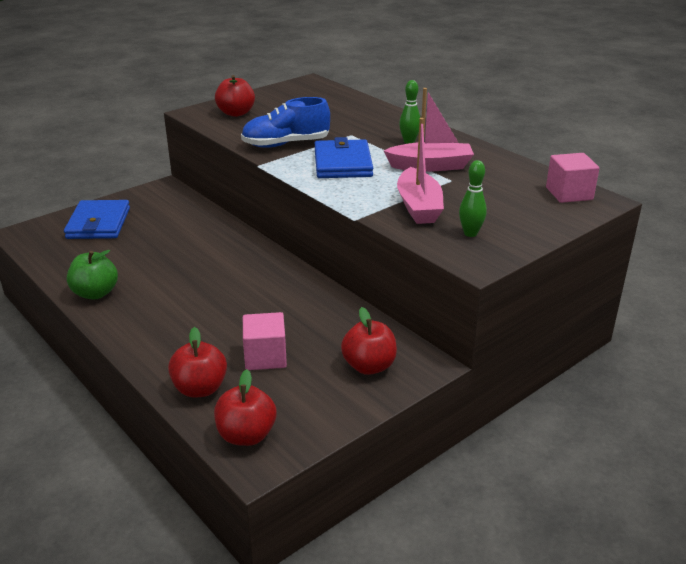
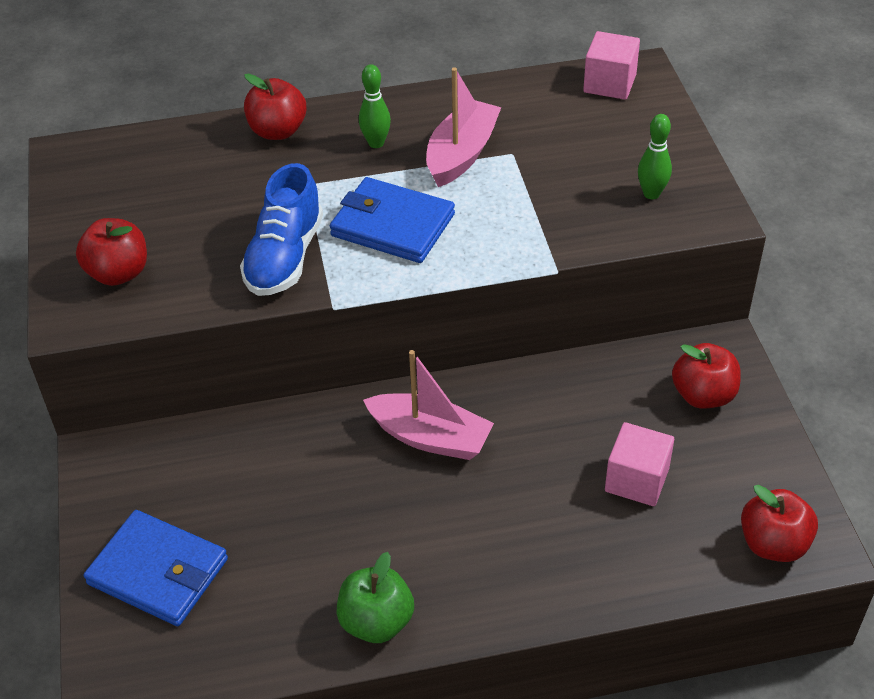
camera: 60 degrees left, 15 degrees up
(200, 389) = (667, 562): red apple -> red apple (278, 131)
(418, 207) = (562, 207): pink boat -> pink boat (430, 437)

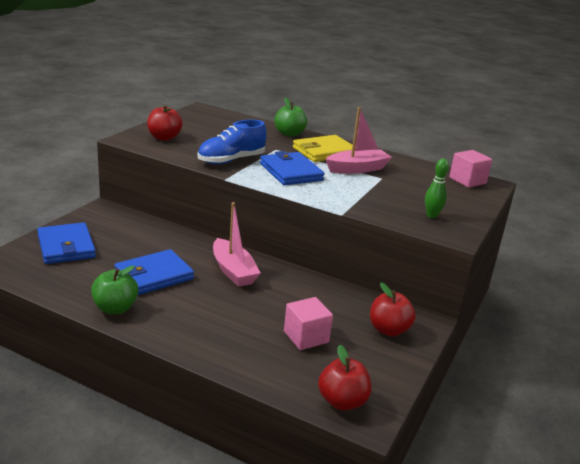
camera: 35 degrees right, 20 degrees down
(278, 131) = (289, 134): red apple -> green apple
(347, 526) = (154, 276): none -> blue wallet
(376, 143) = (324, 152): green bowling pin -> yellow wallet

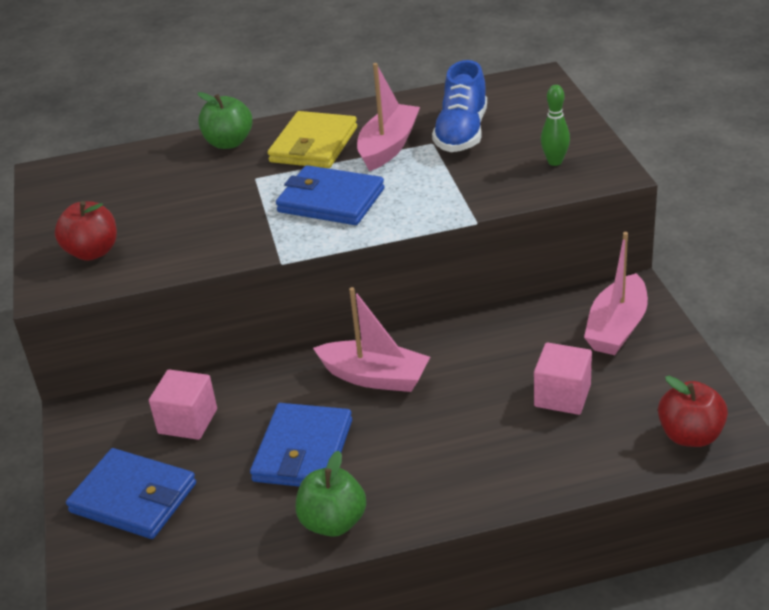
camera: 35 degrees left, 10 degrees up
(231, 160) = (237, 230): blue shoe -> blue shoe (462, 133)
(388, 330) = (616, 327): red apple -> pink boat
(467, 180) = (513, 89): pink cube -> pink cube (187, 421)

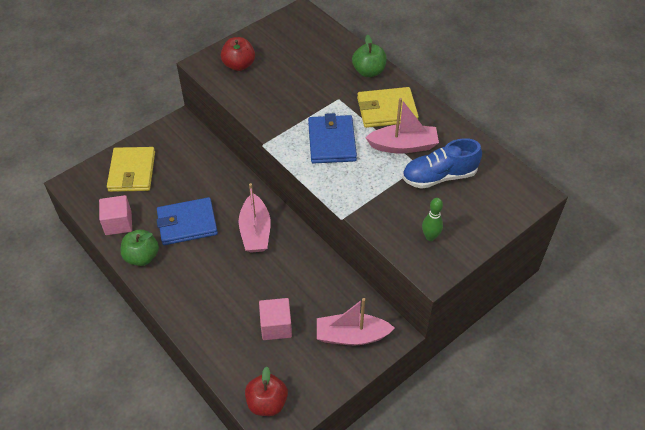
camera: 60 degrees right, 15 degrees up
(133, 497) = (132, 171): blue wallet -> yellow wallet
(187, 421) = (190, 167): pink cube -> pink cube (118, 223)

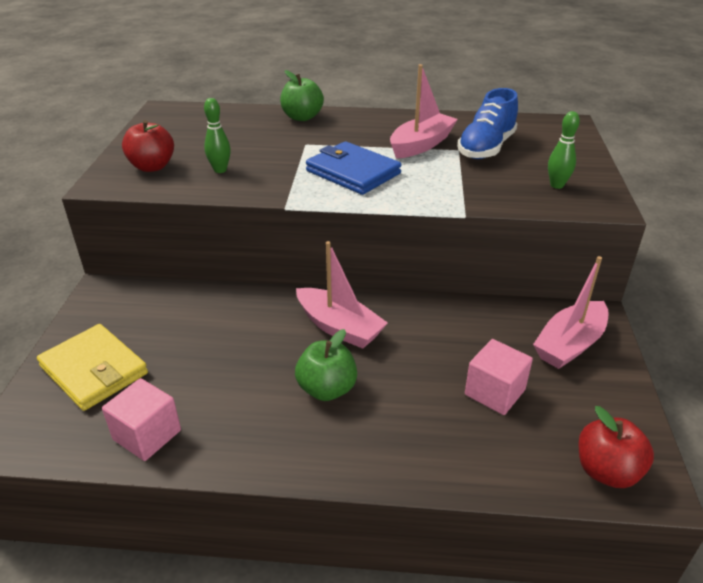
camera: 45 degrees left, 15 degrees down
(142, 257) = (235, 446): green apple -> green apple (327, 389)
(187, 223) = (247, 372): blue wallet -> none
(267, 91) = (220, 170): none -> green bowling pin
(387, 110) = (364, 131): yellow wallet -> none

